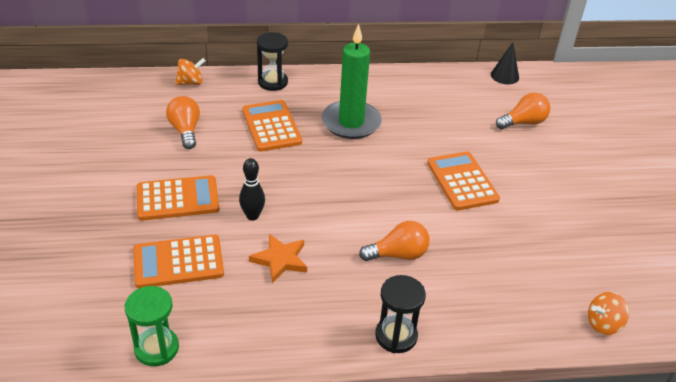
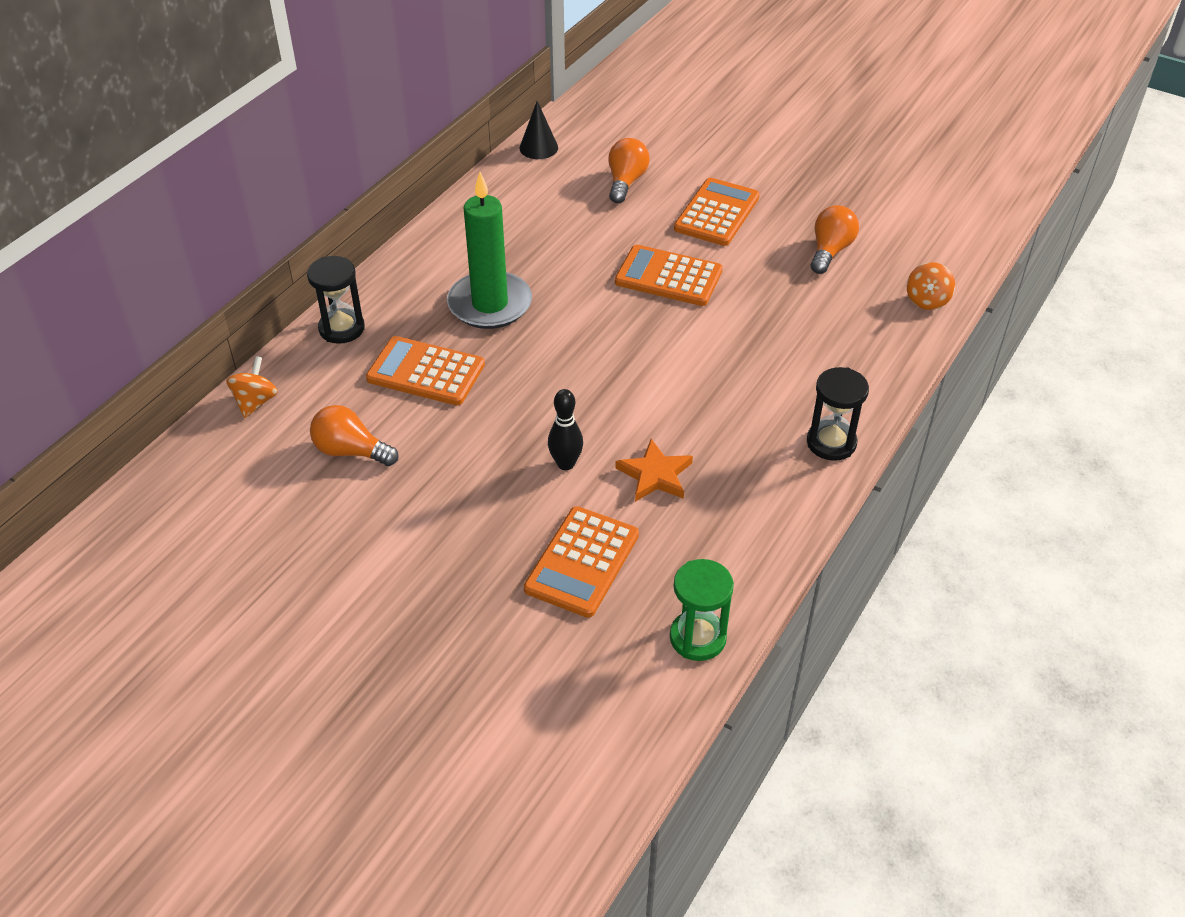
camera: 50 degrees left, 5 degrees up
(177, 199) = (473, 515): orange calculator -> orange calculator (717, 213)
(398, 254) = (728, 382): orange light bulb -> orange light bulb (830, 251)

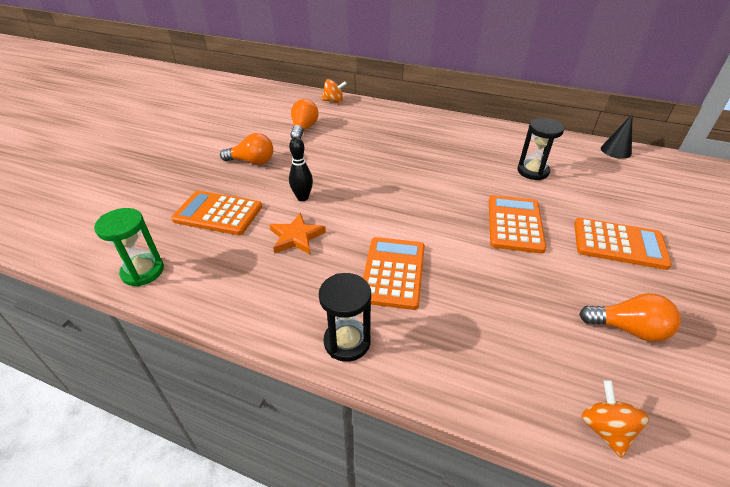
camera: 80 degrees right, 5 degrees down
(341, 328) = (395, 113): black hourglass -> black hourglass (532, 171)
(426, 372) = (370, 140): orange calculator -> orange calculator (393, 272)
(490, 304) = (439, 153): green candle -> none
(626, 182) = (614, 192): orange light bulb -> orange light bulb (252, 161)
(927, 300) = (605, 429): orange spinning top -> orange spinning top turned 75 degrees clockwise

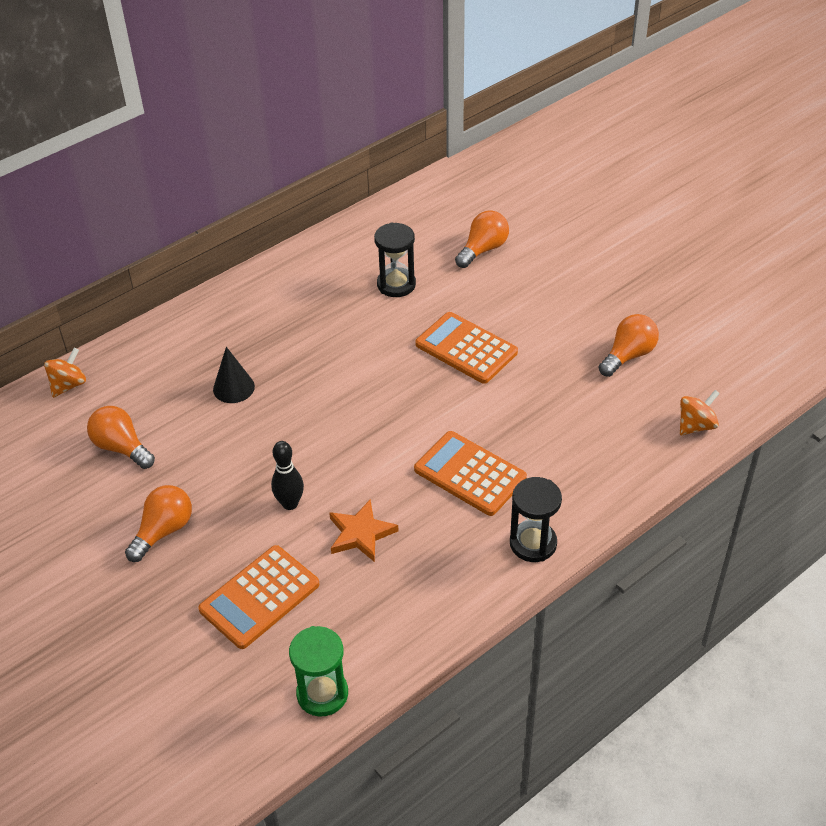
camera: 60 degrees left, 5 degrees up
(605, 429) = (696, 425): orange spinning top -> orange spinning top turned 120 degrees clockwise
(615, 151) = (412, 200): black cone -> black cone (233, 388)
(619, 244) = (541, 296): orange calculator -> none
(620, 196) = (483, 249): none -> orange light bulb

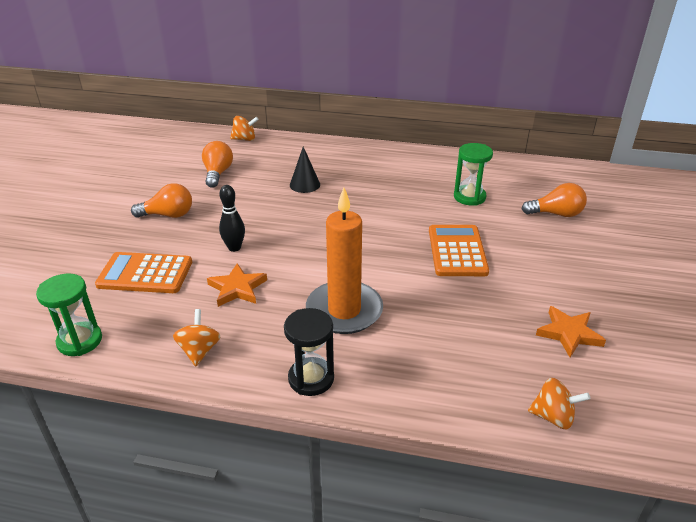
camera: 50 degrees right, 10 degrees down
(396, 284) = (469, 197): black hourglass -> green hourglass
(426, 604) = (199, 350): none -> orange spinning top
(470, 474) = (344, 310): orange calculator -> orange candle
(628, 355) = (569, 333): orange light bulb -> orange star

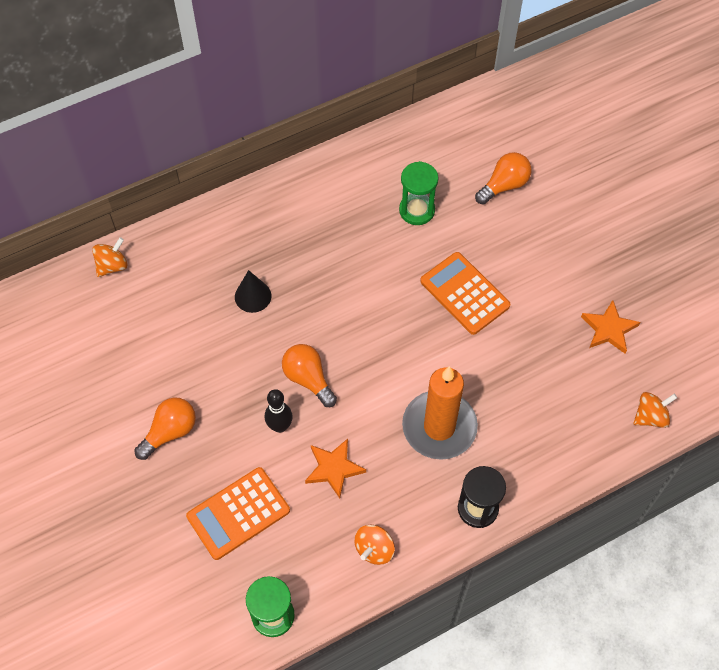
camera: 40 degrees left, 25 degrees up
(199, 350) = (374, 549): orange spinning top -> orange spinning top turned 105 degrees counterclockwise
(217, 173) = (148, 340): orange light bulb -> orange light bulb (308, 379)

